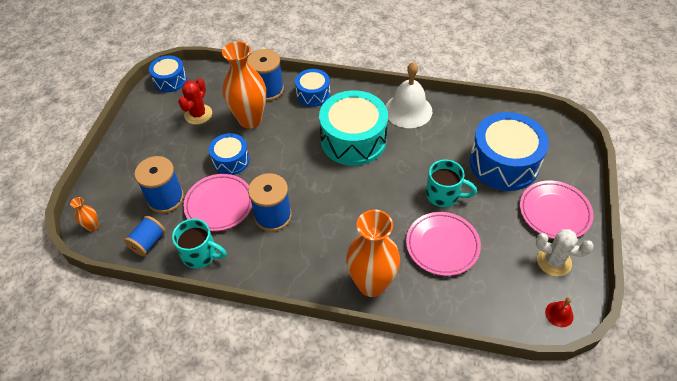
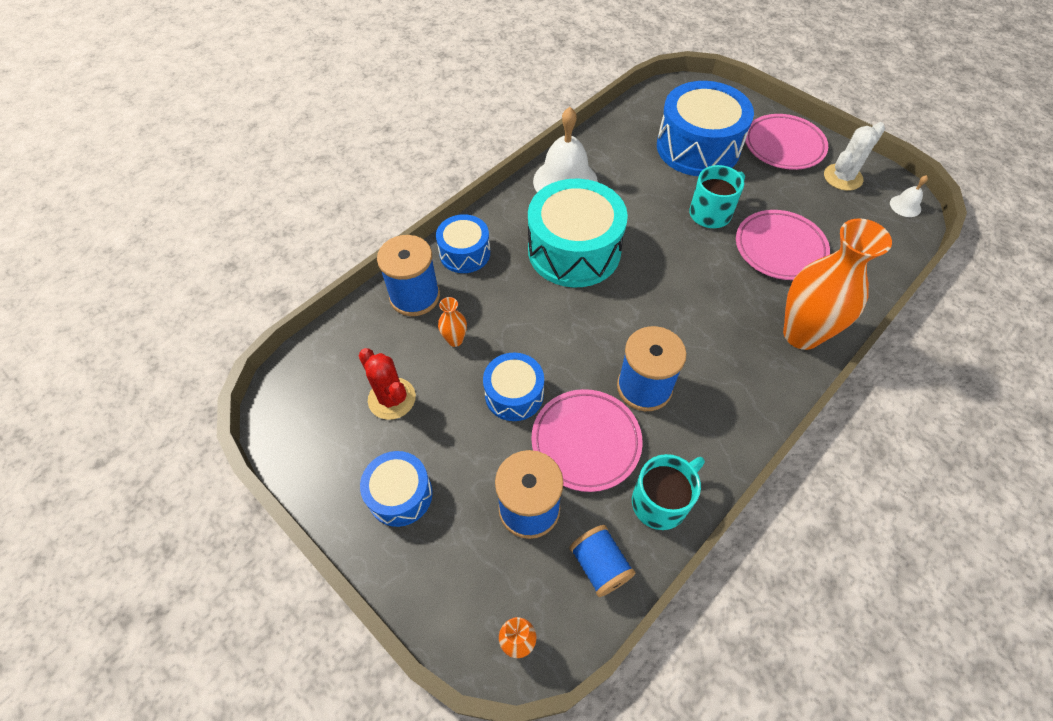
camera: 60 degrees left, 5 degrees up
(170, 80) = (285, 407): blue drum -> blue drum (400, 494)
(250, 120) = (455, 340): orange vase -> orange vase, size x0.42
(559, 314) = (905, 206): red bell -> white bell

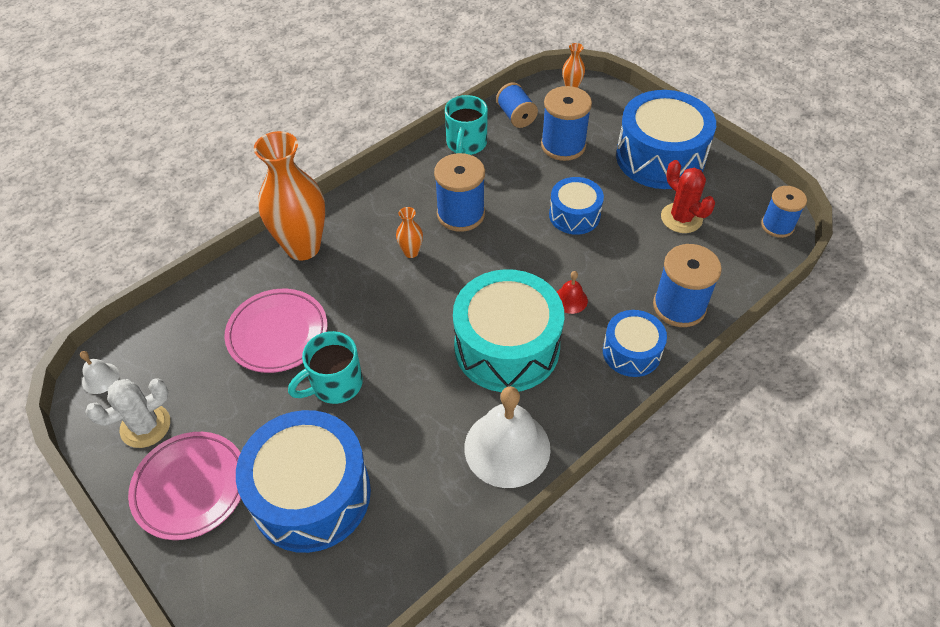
camera: 175 degrees left, 5 degrees down
(285, 395) = (777, 226): none -> blue spool
(400, 494) = (660, 157): blue drum -> blue drum, size x1.82
(455, 340) = (631, 262): orange vase -> orange vase (411, 252)
(518, 296) = (570, 300): none -> red bell
(586, 442) = (516, 180): pink plate -> none
(661, 501) = (466, 144): turquoise mug -> turquoise mug turned 45 degrees counterclockwise

